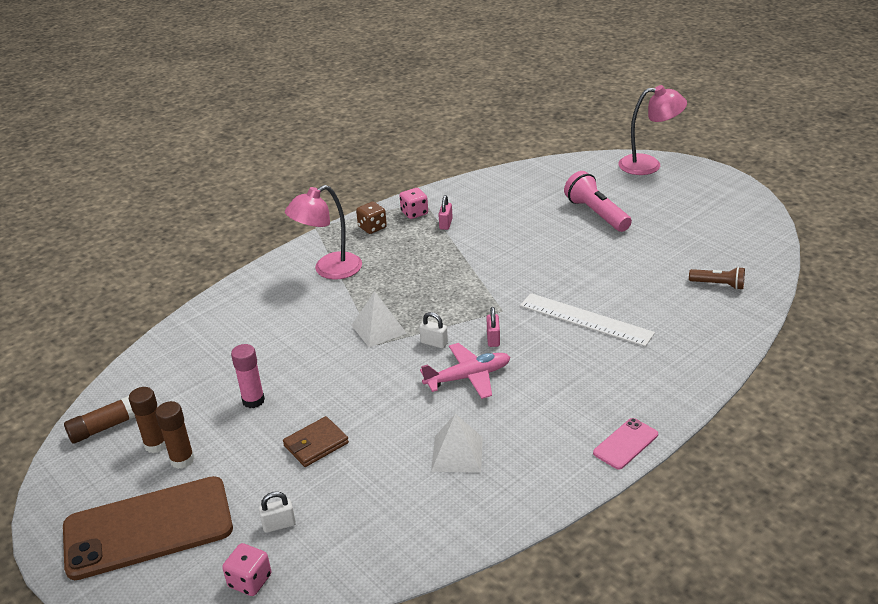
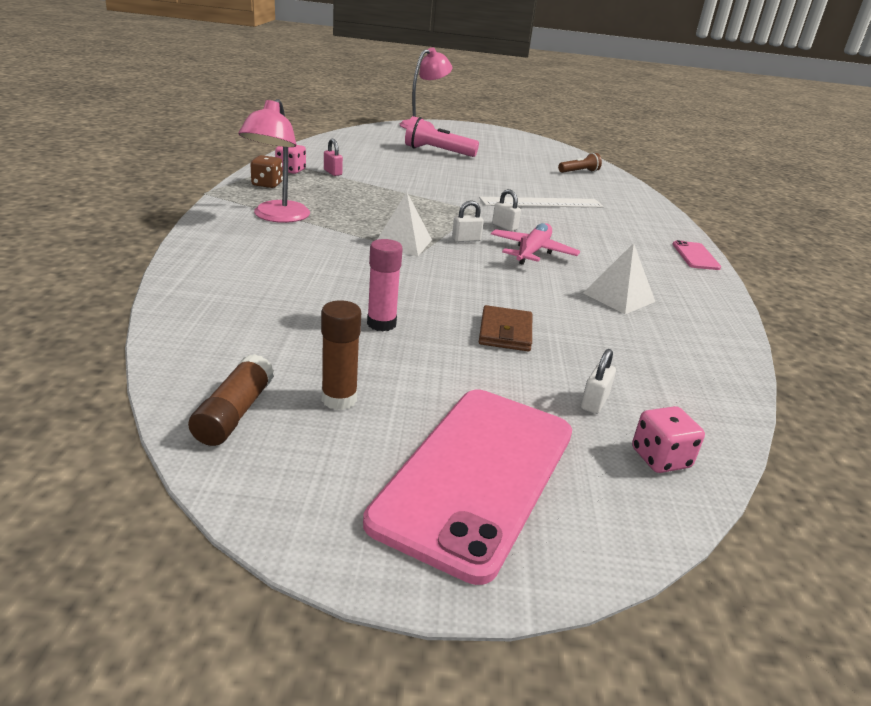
camera: 50 degrees left, 5 degrees down
(148, 528) = (476, 475): brown phone -> pink phone
(182, 460) = (397, 398): brown glue stick -> none
(493, 339) = (504, 227): pink padlock -> white padlock

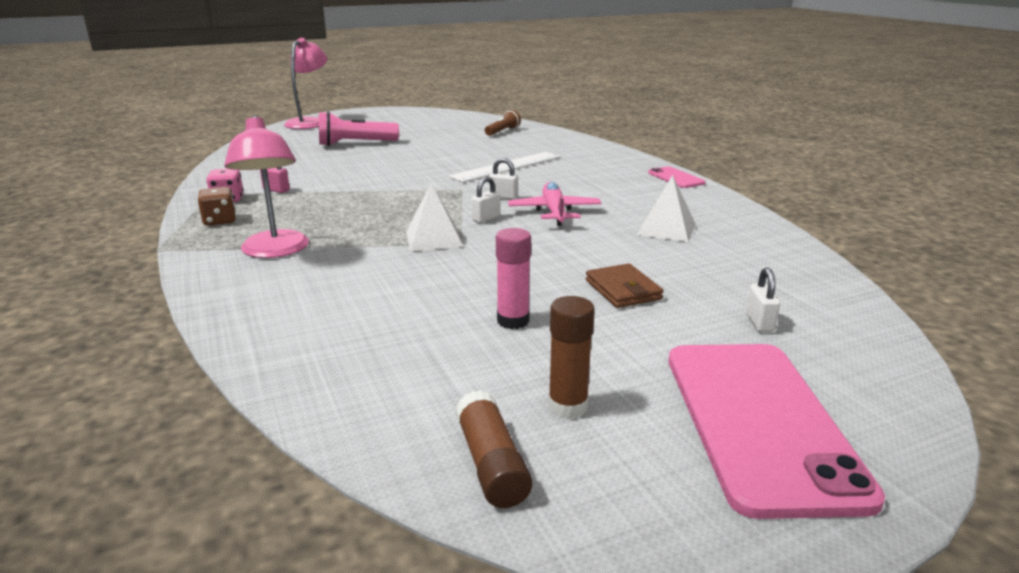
camera: 25 degrees left, 5 degrees down
(660, 458) = (855, 348): pink dice -> none

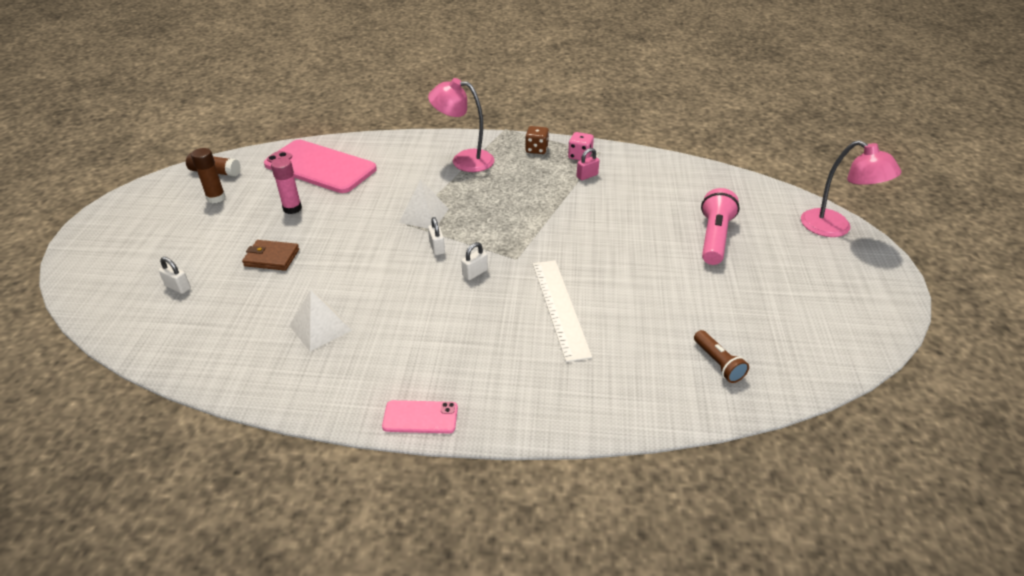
camera: 120 degrees right, 15 degrees up
(554, 212) = (415, 285): pink plane -> none
(759, 422) = (138, 238): pink phone -> pink phone (320, 167)

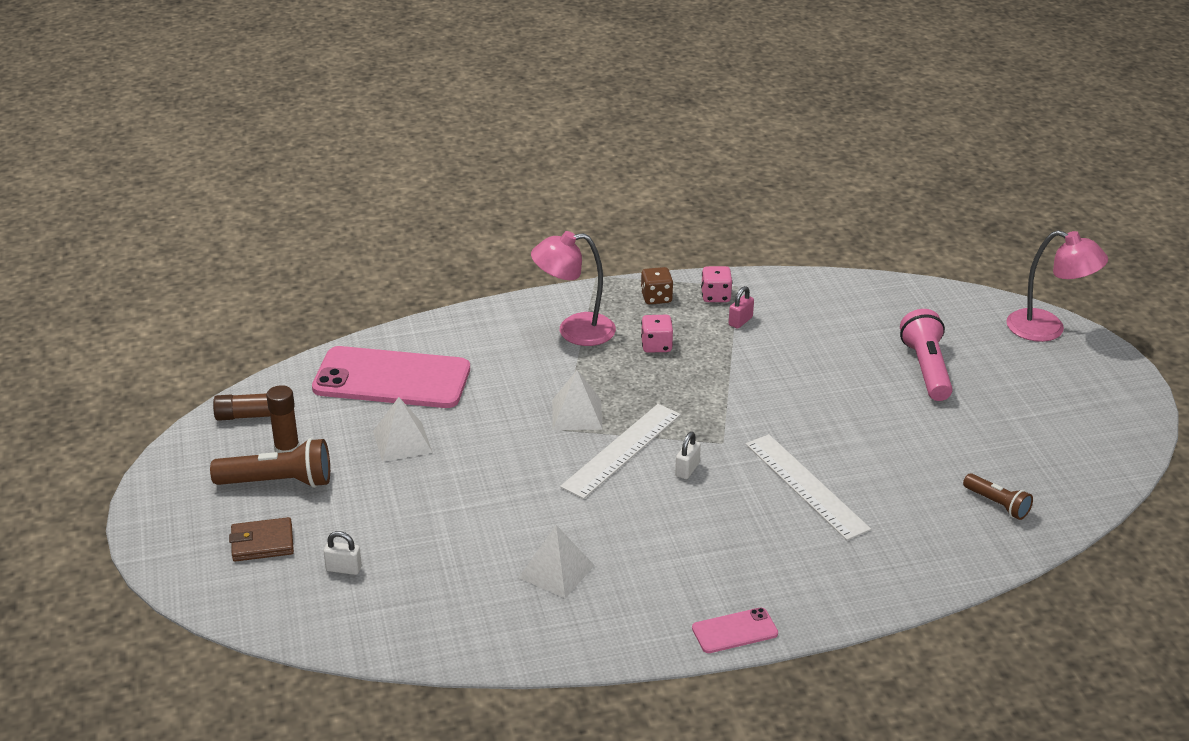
camera: 20 degrees left, 5 degrees down
(192, 217) = (278, 482): none -> brown flashlight
(272, 258) = (430, 507): brown wallet -> brown wallet (262, 543)
(292, 208) = (402, 442): pink glue stick -> white pyramid
(437, 248) = (622, 450): white padlock -> white ruler
(514, 180) = (656, 346): none -> pink dice

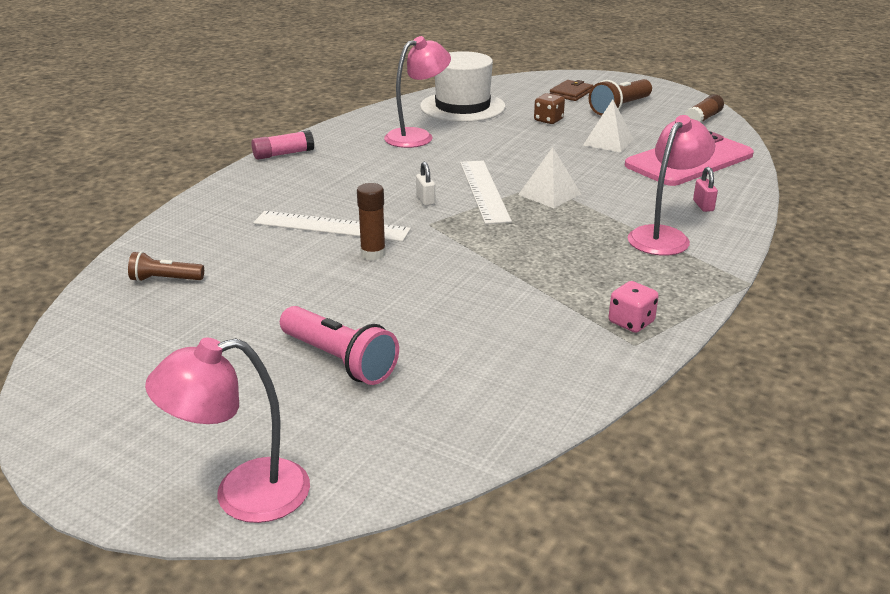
camera: 135 degrees right, 5 degrees down
(287, 450) = (649, 117): brown glue stick -> brown glue stick (373, 254)
(343, 569) = (517, 101): white padlock -> none
(419, 598) = (462, 107): none -> white hat
(556, 571) = (417, 136): white pyramid -> pink lamp
(656, 298) = (670, 292): brown dice -> brown dice (548, 120)
(656, 346) = (590, 257): pink dice -> none
(734, 631) = (283, 154): pink phone -> pink glue stick
(740, 321) = (568, 311): pink padlock -> pink padlock (703, 206)

